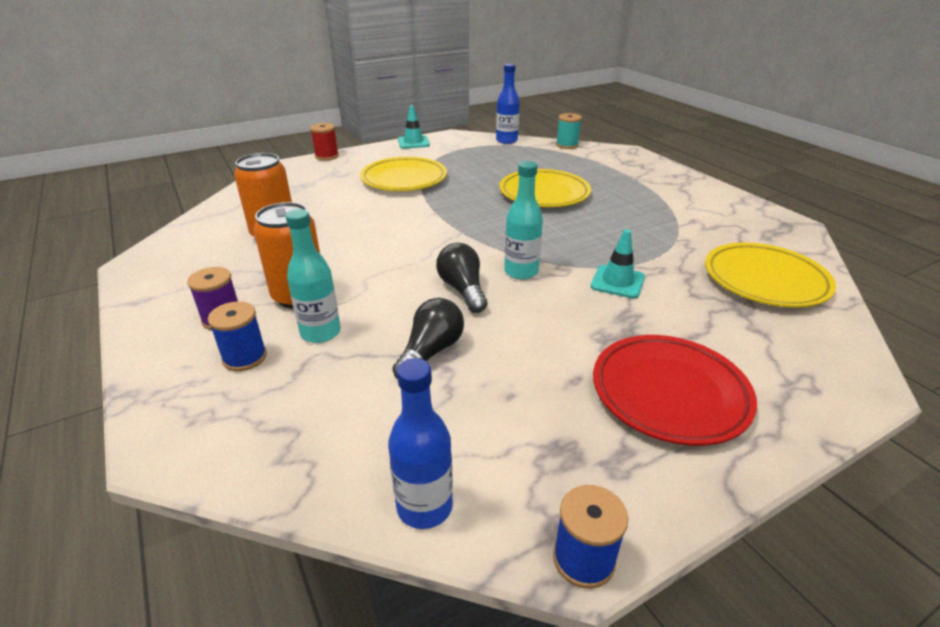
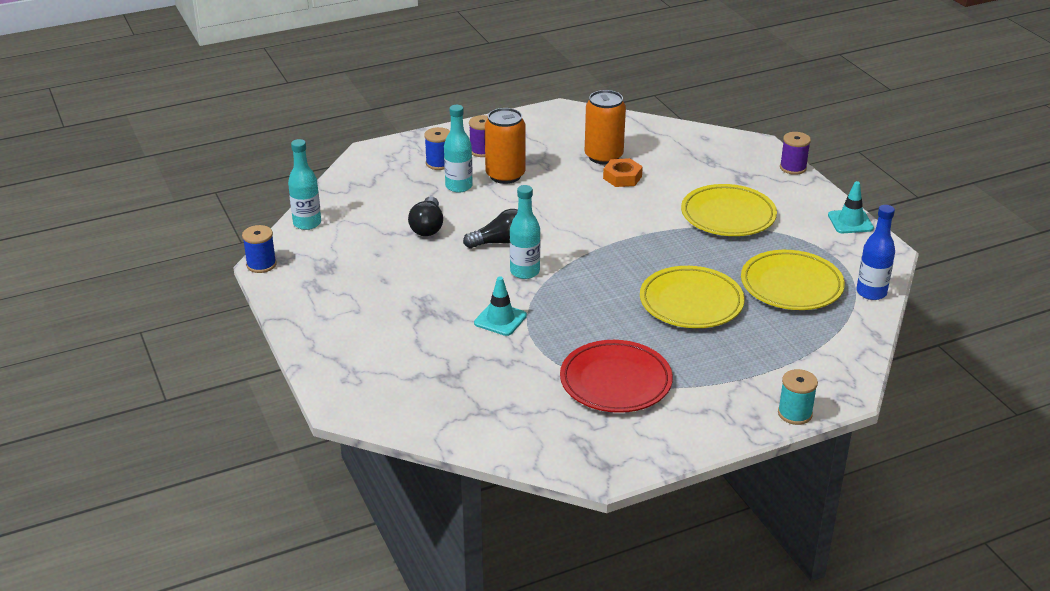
camera: 95 degrees right, 0 degrees up
(324, 224) = (622, 177): none -> orange nut
(327, 156) = (793, 168): red spool -> purple spool
(424, 506) = (307, 223): blue bottle -> turquoise bottle
(430, 352) = (427, 227): black light bulb -> black light bulb turned 60 degrees clockwise
(567, 145) = (862, 342): turquoise spool -> turquoise spool (795, 413)
(669, 393) = (360, 315): red plate -> red plate (615, 382)
(765, 280) = (488, 406): yellow plate -> yellow plate (791, 286)

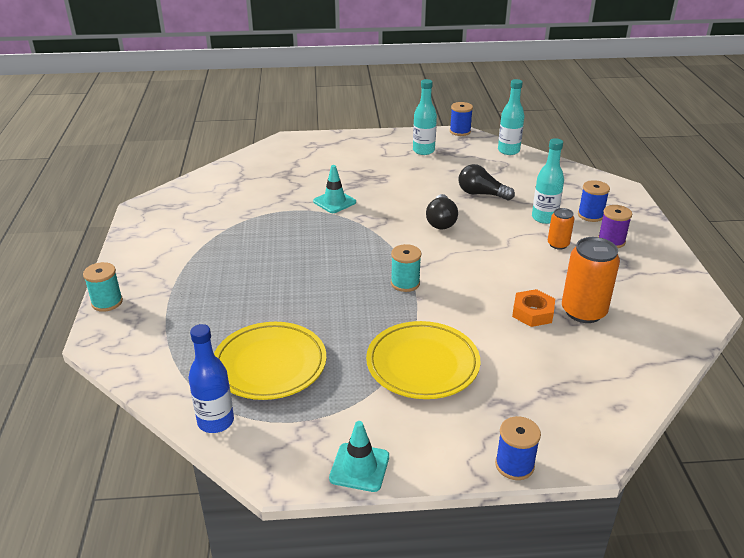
camera: 110 degrees right, 0 degrees up
(505, 175) = (558, 244): orange can -> orange can, size x0.55
(525, 272) = (391, 223): turquoise bottle -> turquoise bottle (423, 151)
(615, 382) = (222, 232): red plate -> none
(626, 243) = (405, 283): none -> turquoise spool
(691, 303) = (289, 294): yellow plate -> none
(793, 168) = (514, 465): purple spool -> blue spool

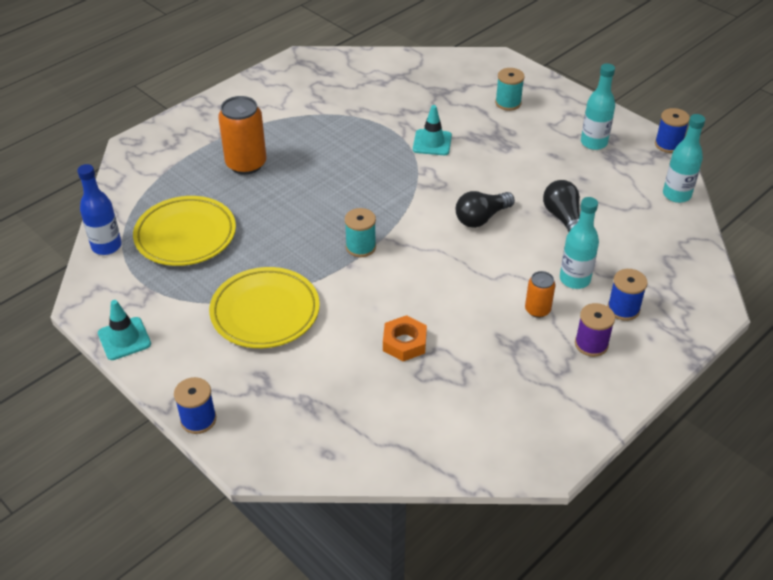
camera: 50 degrees right, 10 degrees up
(107, 302) = (174, 121): turquoise spool -> turquoise spool (508, 103)
(583, 311) = (443, 375): orange can -> orange can (246, 164)

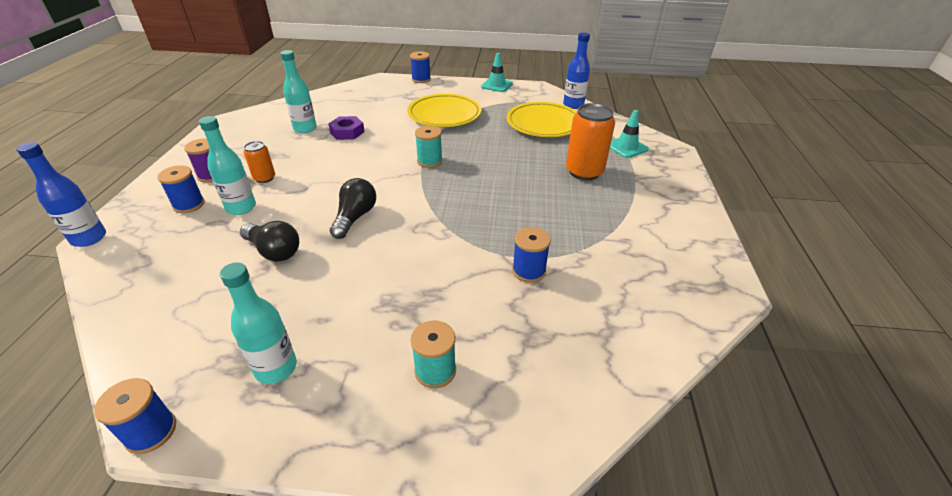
camera: 140 degrees right, 5 degrees down
(399, 120) = (528, 271): none -> blue spool
(404, 343) = (347, 132): orange nut -> purple nut
(432, 143) = (468, 263): turquoise traffic cone -> turquoise traffic cone (626, 147)
(676, 195) = (135, 343): turquoise bottle -> turquoise bottle (305, 128)
(719, 310) = (89, 238): none -> blue bottle

